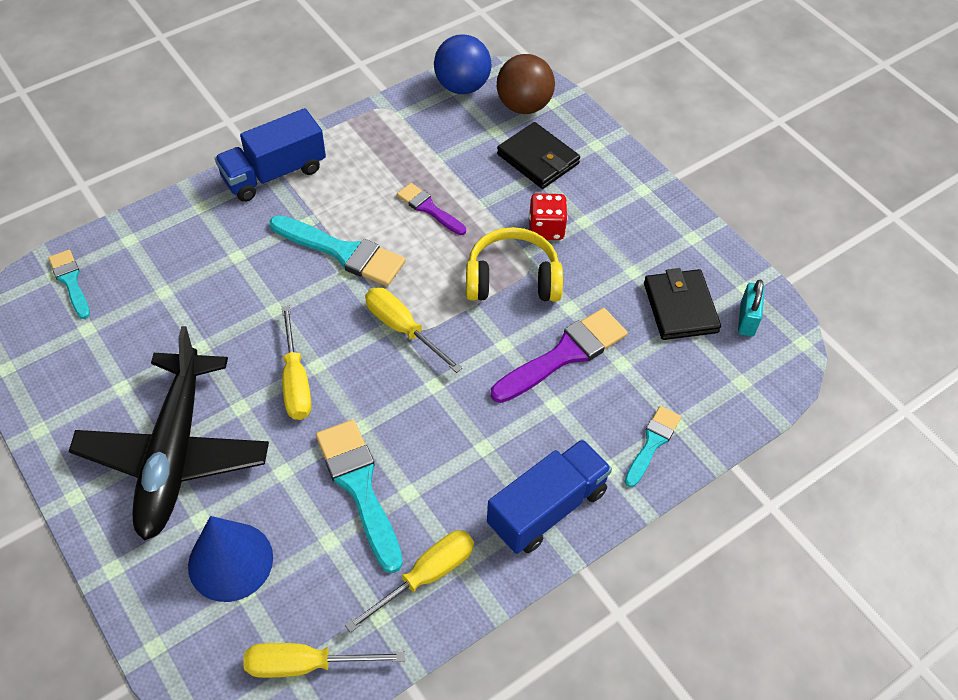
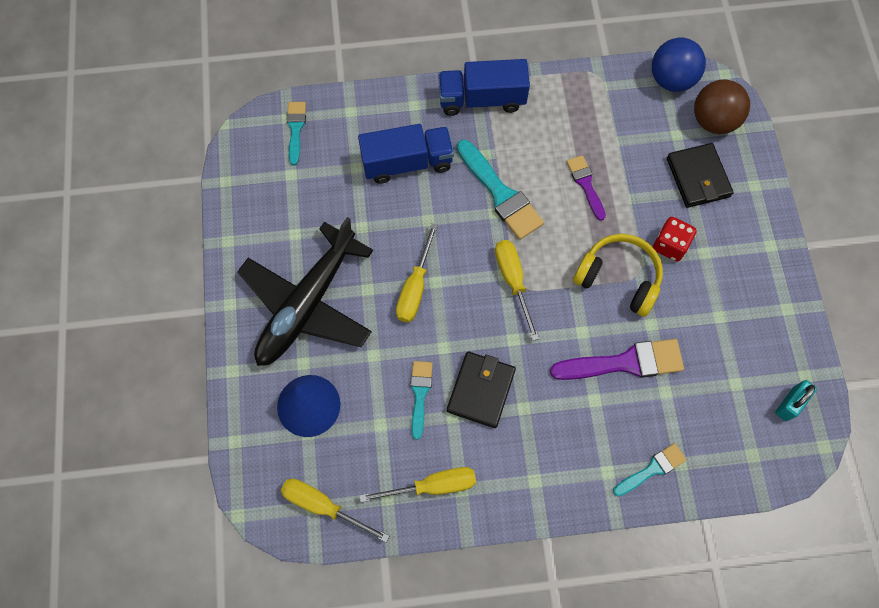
camera: 30 degrees right, 15 degrees up
(359, 487) = (420, 394): turquoise brush -> turquoise brush, size x0.59
(547, 508) = (544, 480): blue truck -> blue truck (407, 163)
(680, 307) = (740, 367): black wallet -> black wallet (481, 390)

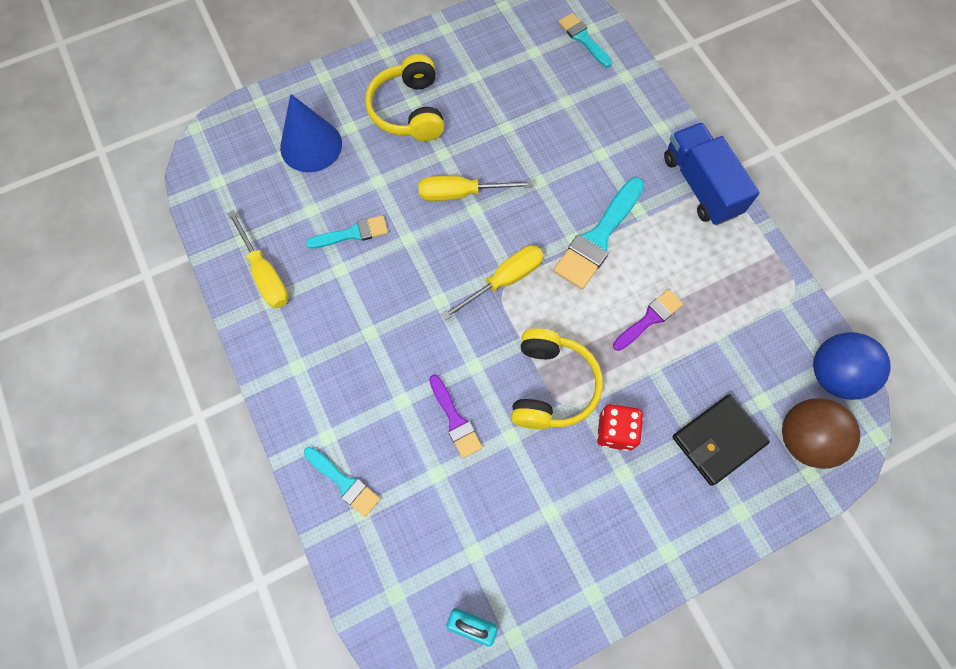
camera: 70 degrees right, 0 degrees up
(295, 129) = (583, 39): turquoise brush -> turquoise brush turned 105 degrees counterclockwise
(307, 304) = (409, 110): black plane -> yellow headphones
(323, 506) = (221, 189): yellow screwdriver -> none
(407, 163) = (592, 142): blue truck -> none
(481, 390) = (375, 286): black wallet -> none
(624, 362) = (455, 420): purple brush -> purple brush, size x0.59

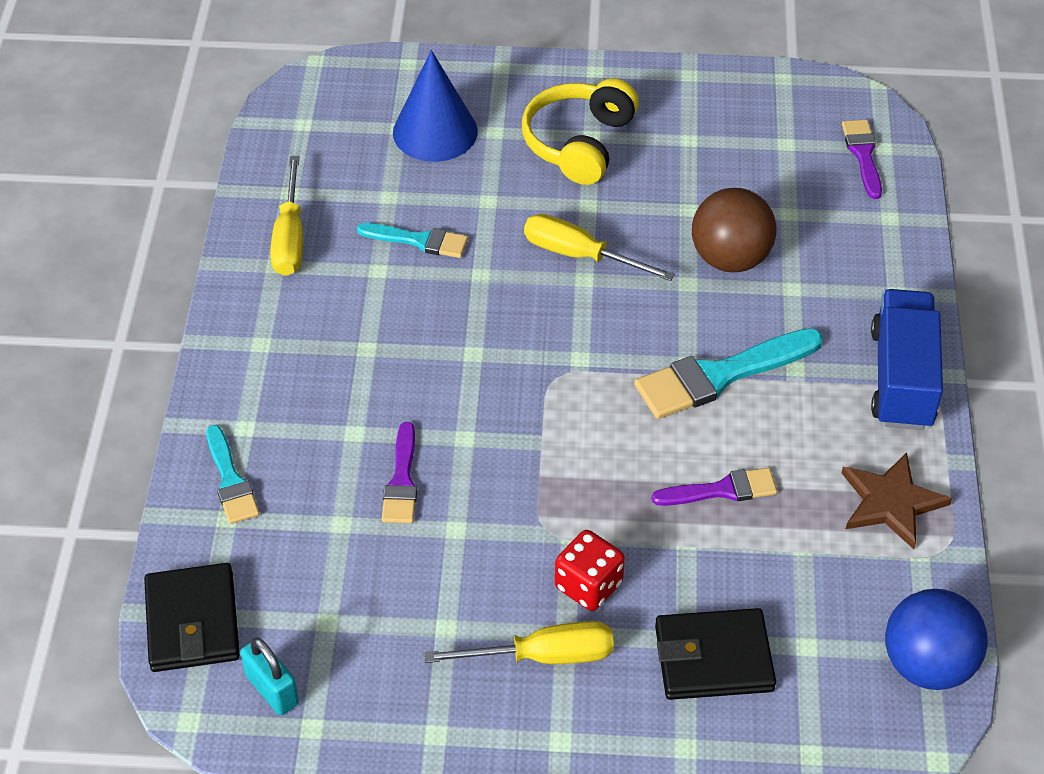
camera: 30 degrees right, 20 degrees down
(387, 605) = (192, 622): none -> black wallet
(504, 280) = (566, 367): yellow screwdriver -> yellow screwdriver (543, 656)
(551, 386) = (543, 501): yellow headphones -> none
(583, 39) = (863, 155): turquoise brush -> purple brush
(747, 275) = (891, 502): none -> brown star
(804, 439) = (830, 713): brown ball -> brown ball (730, 258)

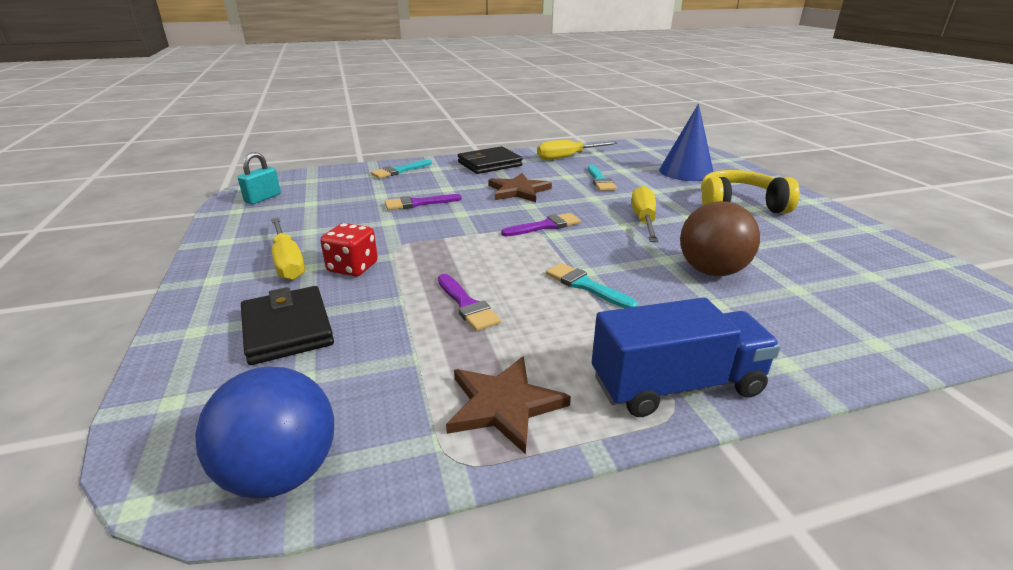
camera: 70 degrees right, 20 degrees down
(192, 622) = (307, 177): black wallet -> black wallet (489, 164)
(411, 348) = (518, 191): none -> brown star
(720, 376) = (585, 286): turquoise brush -> turquoise brush, size x0.59
(863, 155) = (929, 315): purple brush -> purple brush (545, 226)

